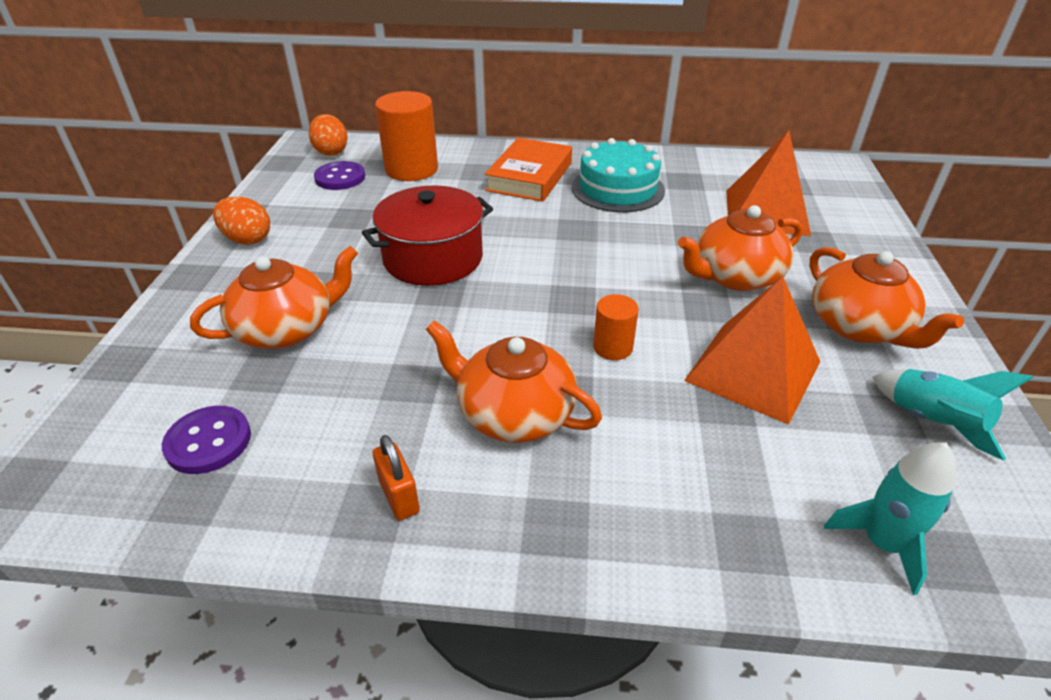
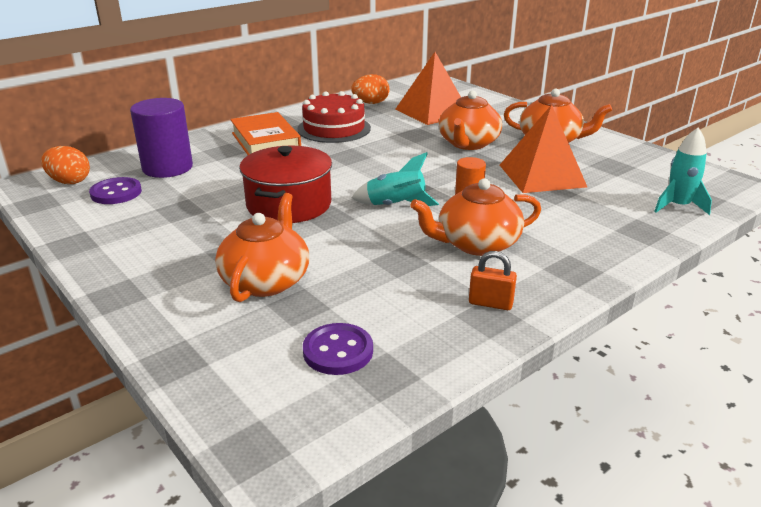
camera: 45 degrees left, 10 degrees down
(247, 239) = (117, 255): orange egg -> orange egg (371, 103)
(411, 169) = (167, 167): orange cylinder -> purple cylinder
(617, 189) = (334, 128): turquoise cake -> red cake
(931, 423) = (629, 161): turquoise rocket -> turquoise rocket (395, 206)

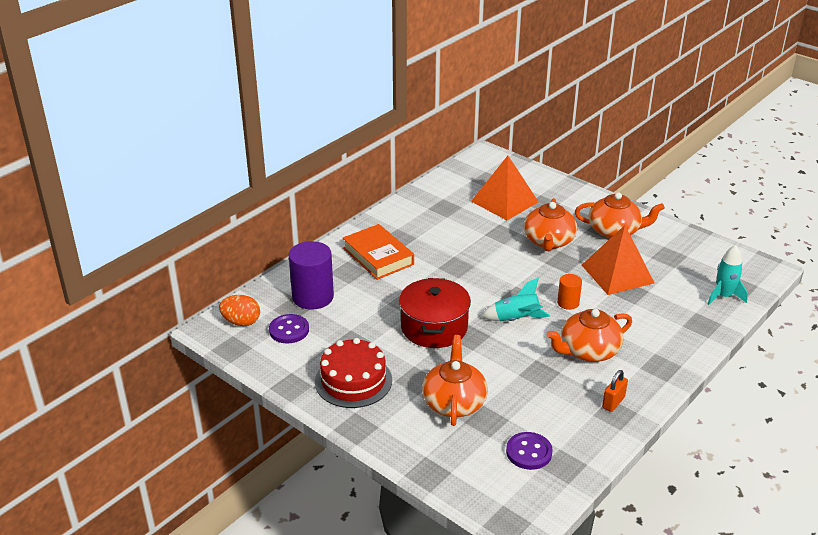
camera: 10 degrees left, 5 degrees up
(334, 128) = (428, 233): red cake -> red cake (353, 380)
(371, 103) = (446, 195): orange egg -> none
(490, 303) = (613, 402): orange padlock -> orange padlock turned 60 degrees counterclockwise

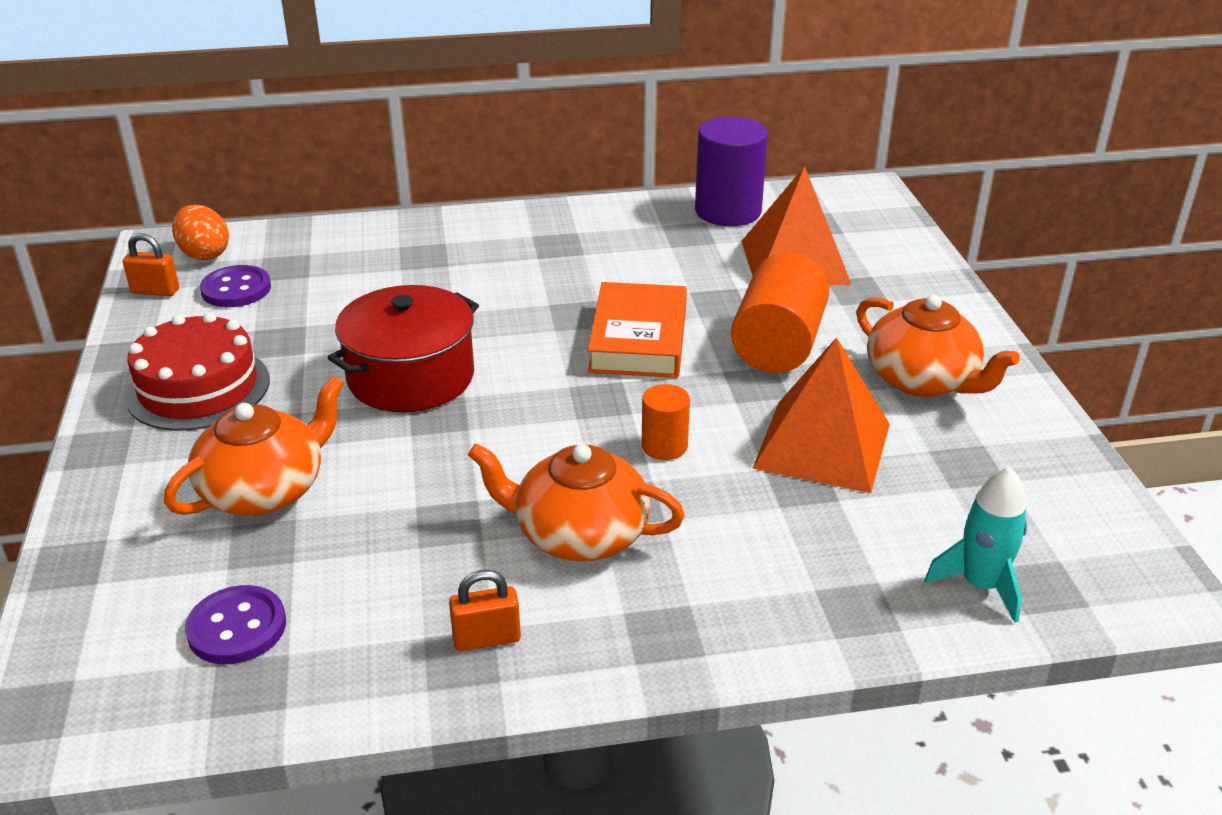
camera: 40 degrees right, 0 degrees up
(250, 351) = (155, 291): none -> orange padlock
(313, 297) = (330, 265): purple cylinder -> purple cylinder (728, 211)
(378, 256) = (492, 254): orange book -> orange book (638, 339)
(516, 319) = (543, 427): turquoise rocket -> none
(549, 241) = (778, 345): orange teapot -> orange cylinder

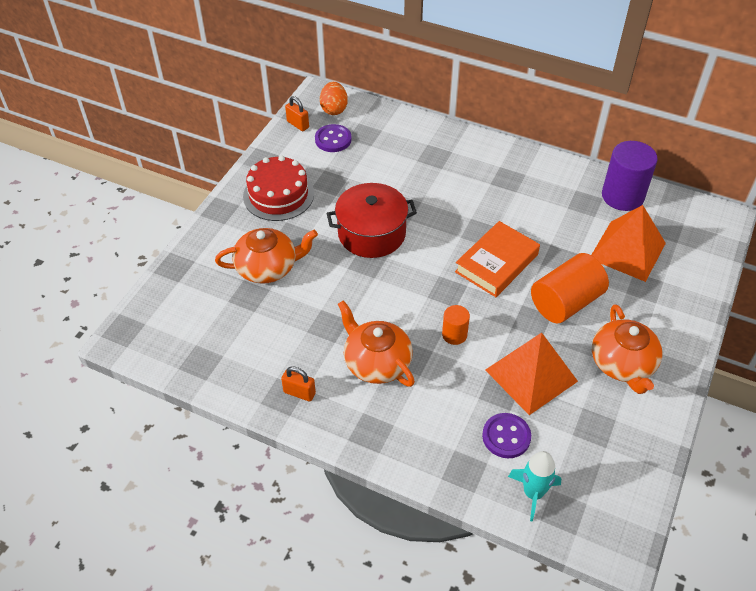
camera: 35 degrees right, 15 degrees up
(237, 628) = (213, 332): purple button -> purple button (506, 436)

